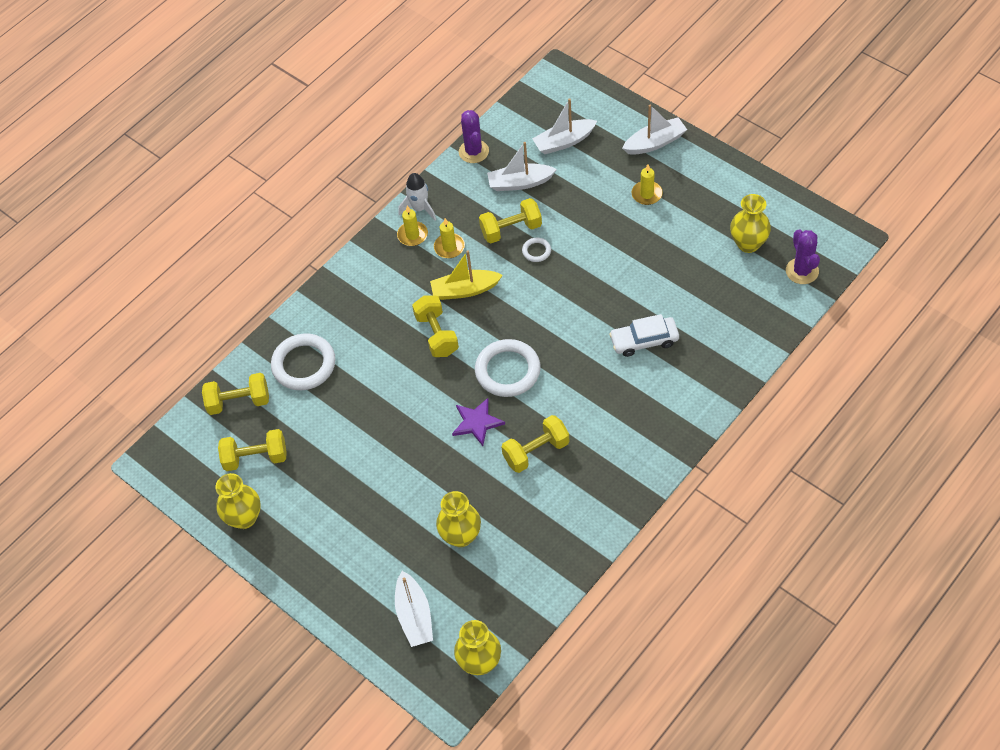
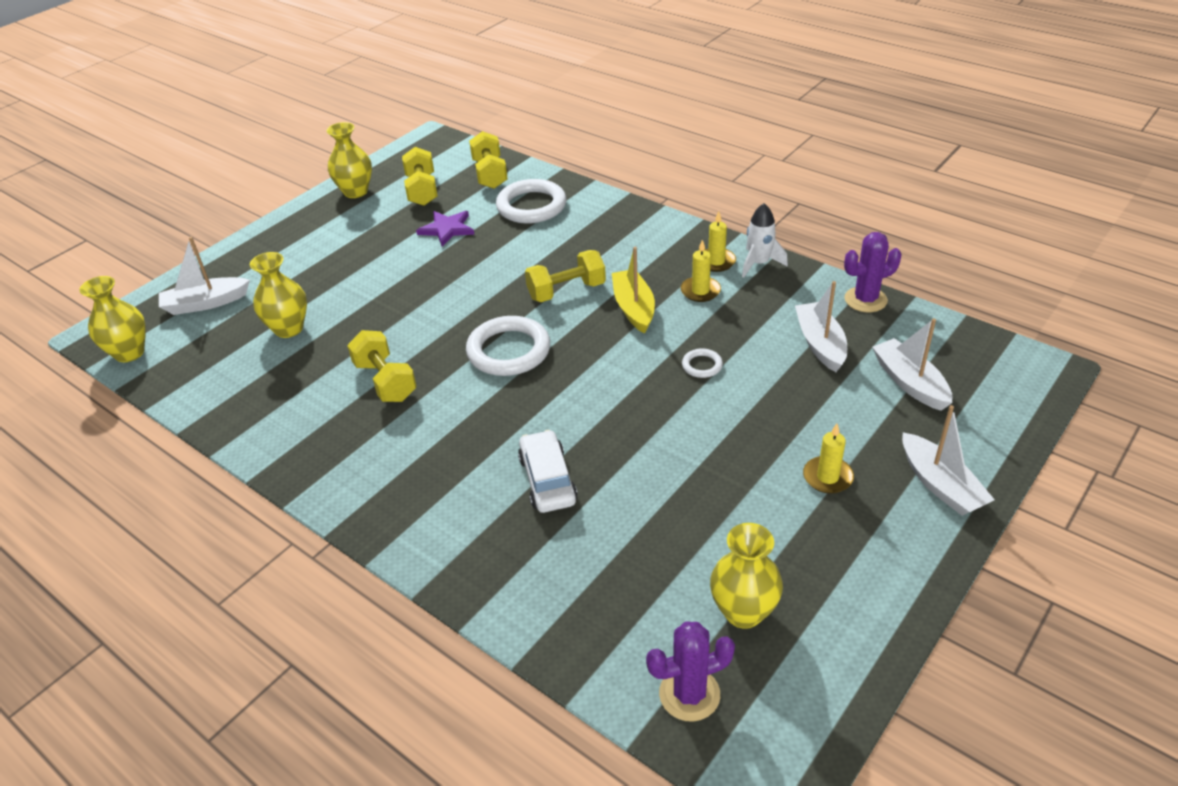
camera: 85 degrees right, 15 degrees down
(477, 422) = (437, 330): purple star -> purple star (447, 229)
(511, 230) = (736, 340): yellow dumbbell -> none

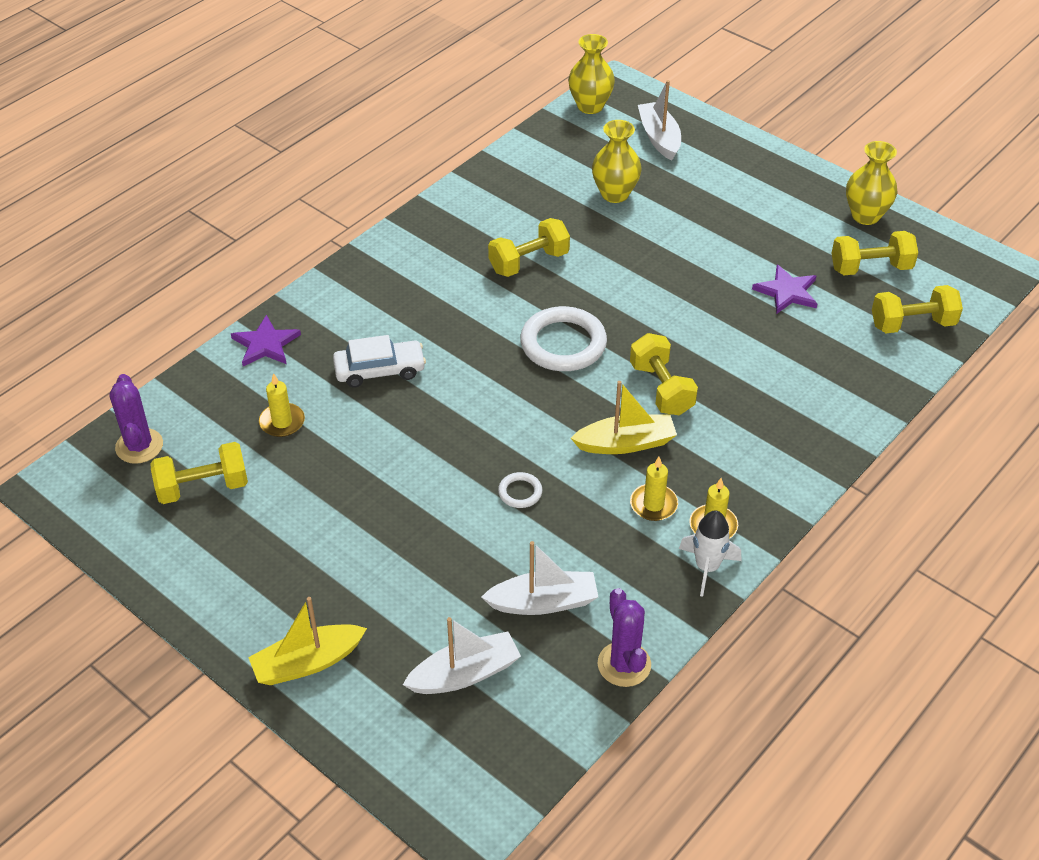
camera: 90 degrees right, 5 degrees up
(505, 590) = (266, 344): none -> purple star
(531, 206) = (838, 361): white ring -> none
(743, 612) = (203, 487): yellow vase -> yellow dumbbell
(827, 477) = (338, 571): yellow candle -> yellow candle (282, 422)
(940, 485) = (307, 663): white boat -> yellow boat

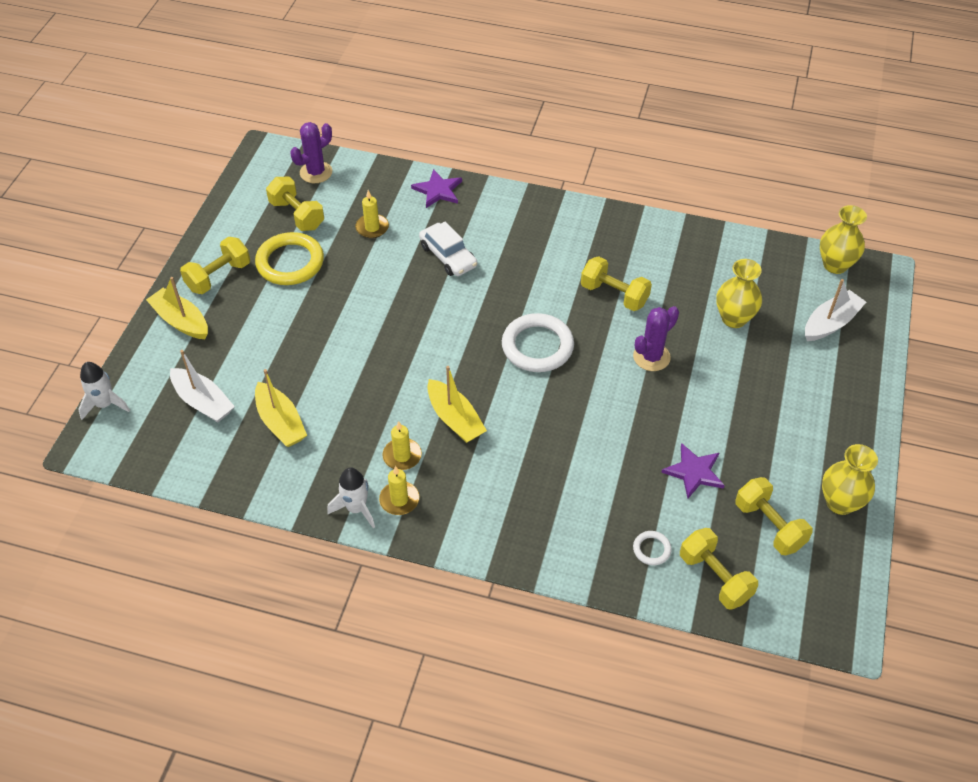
camera: 65 degrees right, 5 degrees up
(283, 518) = (290, 262): none -> yellow ring
(404, 788) = (105, 404): none -> white rocket
(520, 492) = (374, 374): white ring -> white ring (651, 549)
(543, 602) = (281, 422): white boat -> yellow boat
(624, 664) = (246, 486): purple cactus -> purple cactus (651, 357)
(661, 389) = (525, 422): yellow dumbbell -> yellow dumbbell (218, 276)

